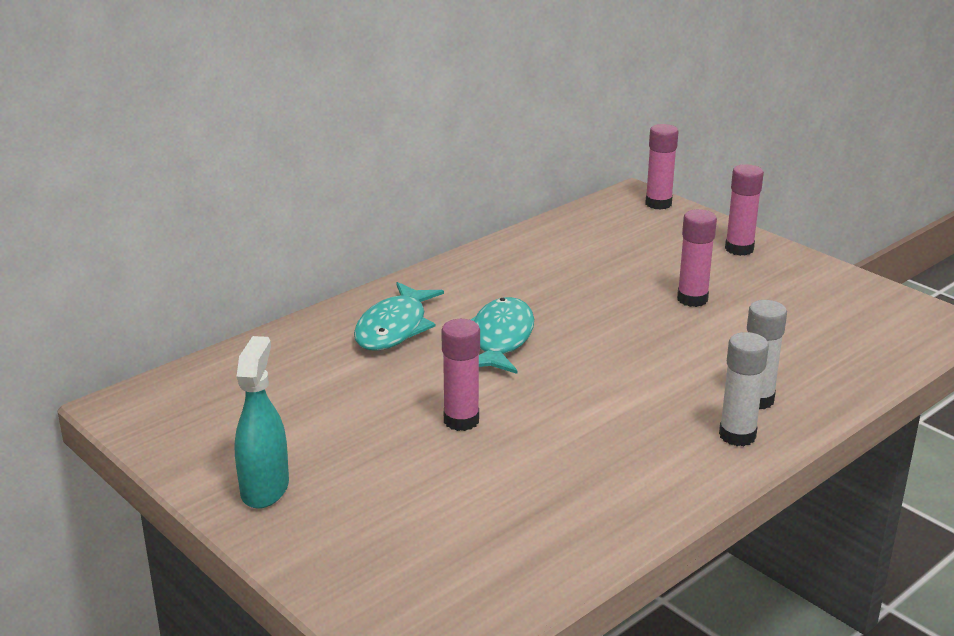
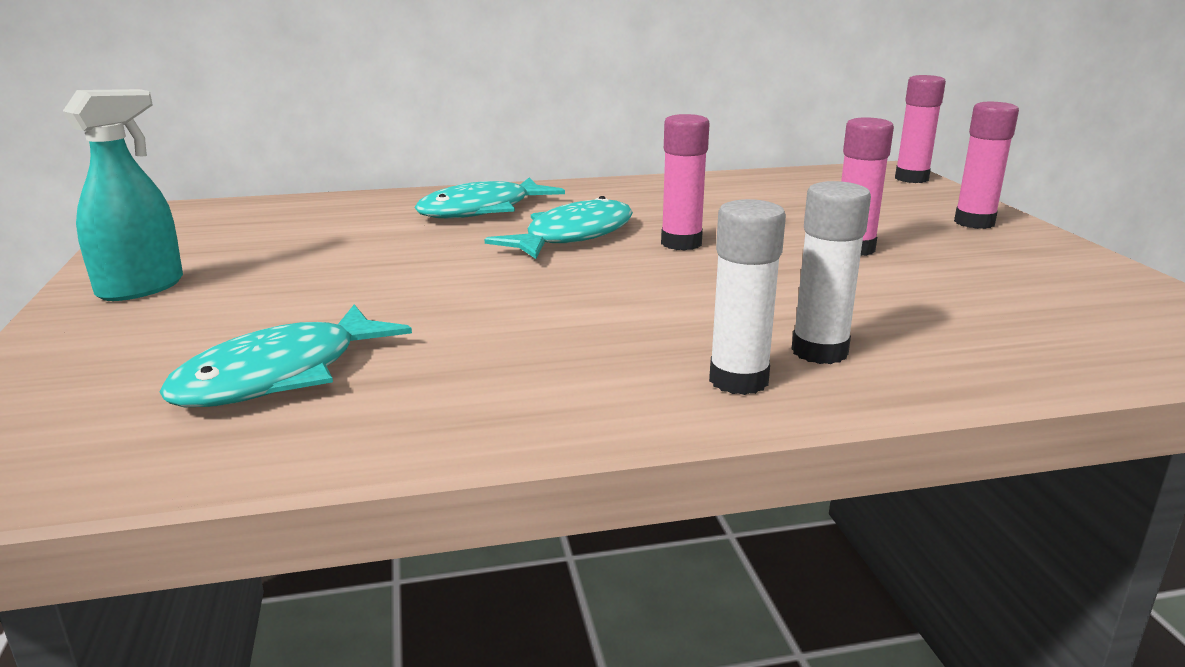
camera: 30 degrees right, 5 degrees down
(461, 420) = (419, 285): pink glue stick -> pink glue stick (681, 243)
(487, 522) = (280, 375): none -> turquoise fish

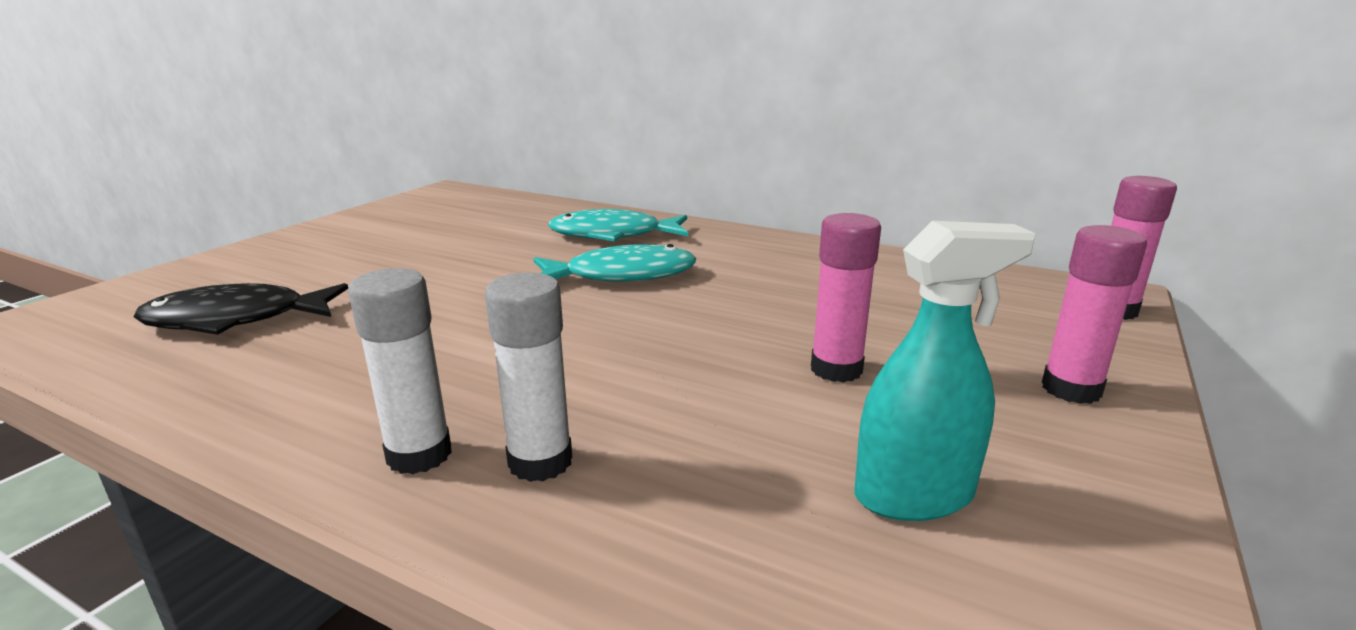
camera: 40 degrees right, 0 degrees up
(141, 288) = (323, 237): turquoise spray bottle -> turquoise spray bottle (914, 495)
(280, 375) = (235, 319): turquoise fish -> black fish
(681, 243) = (687, 308): pink glue stick -> none

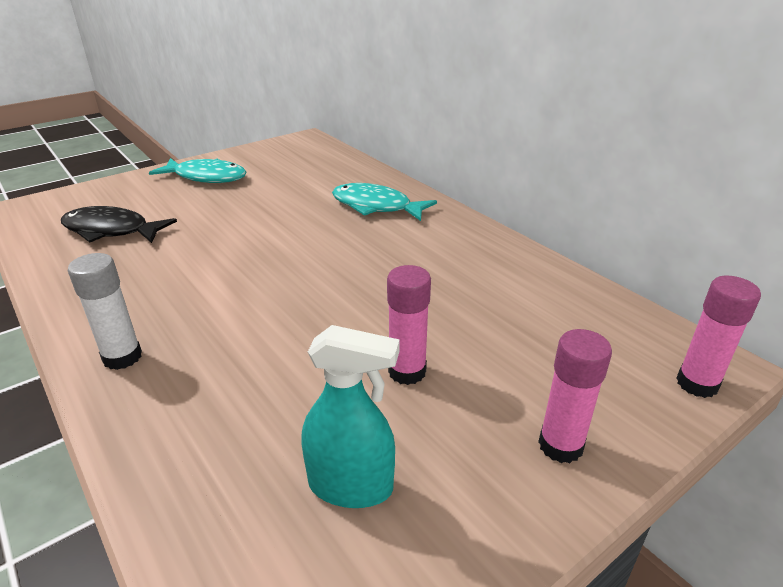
camera: 25 degrees right, 10 degrees up
(540, 462) = (173, 383): white glue stick -> none
(622, 275) = (347, 247): turquoise fish -> turquoise fish (206, 177)

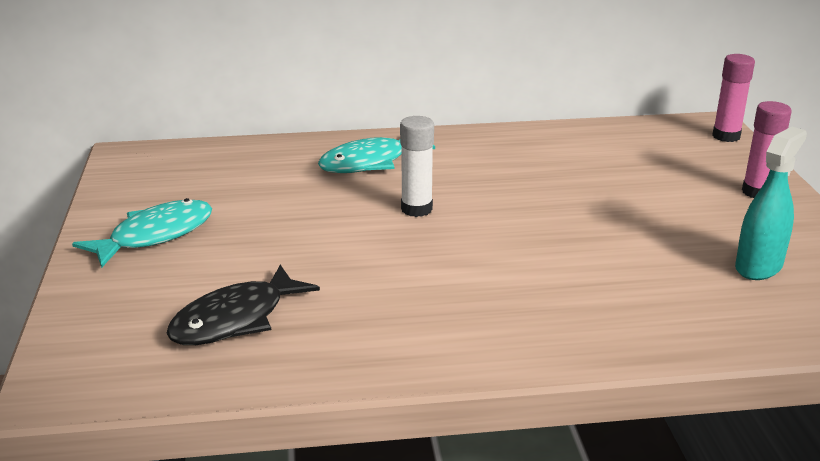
camera: 60 degrees left, 5 degrees down
(122, 357) = (534, 339): white glue stick -> white glue stick (416, 209)
(407, 371) = (650, 218): pink glue stick -> none

